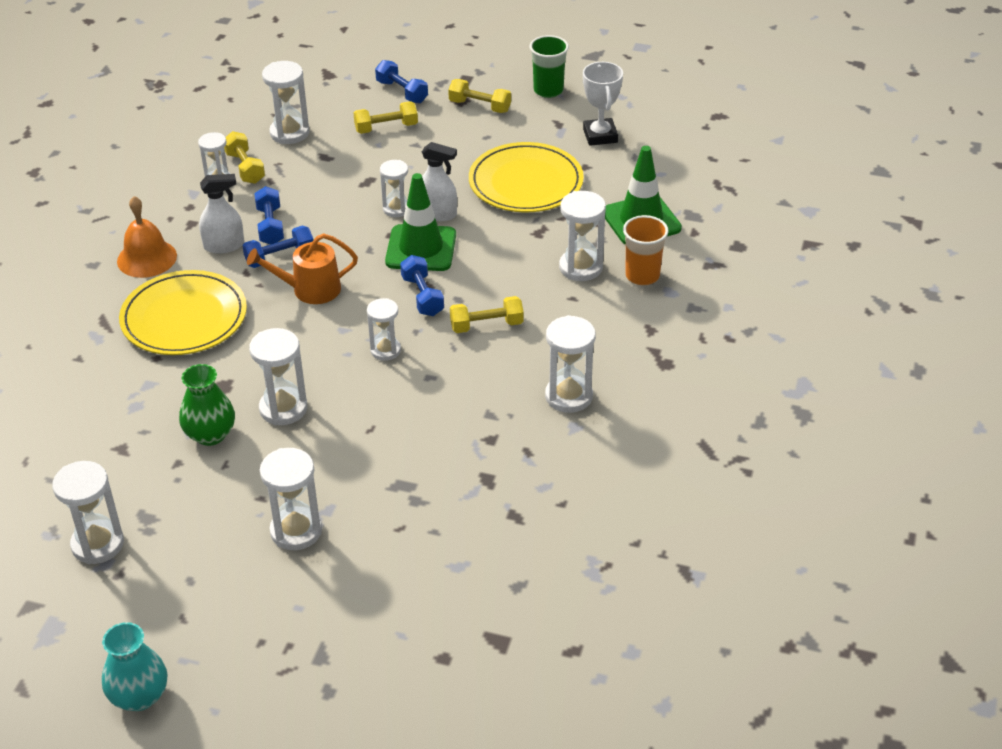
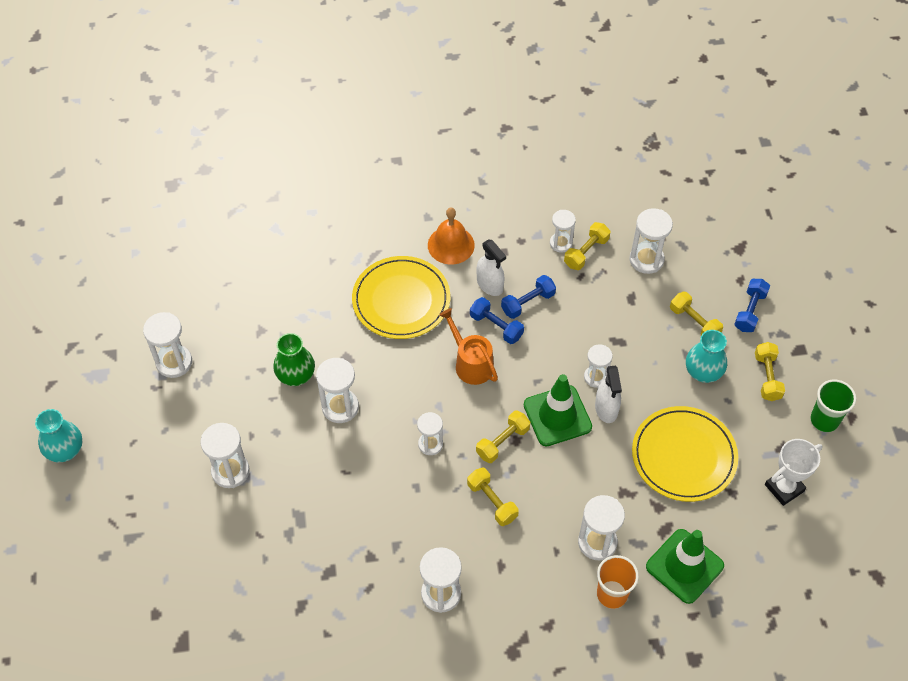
camera: 65 degrees right, 15 degrees up
(422, 296) = (502, 442): blue dumbbell -> yellow dumbbell
(444, 141) = (703, 372): none -> turquoise vase

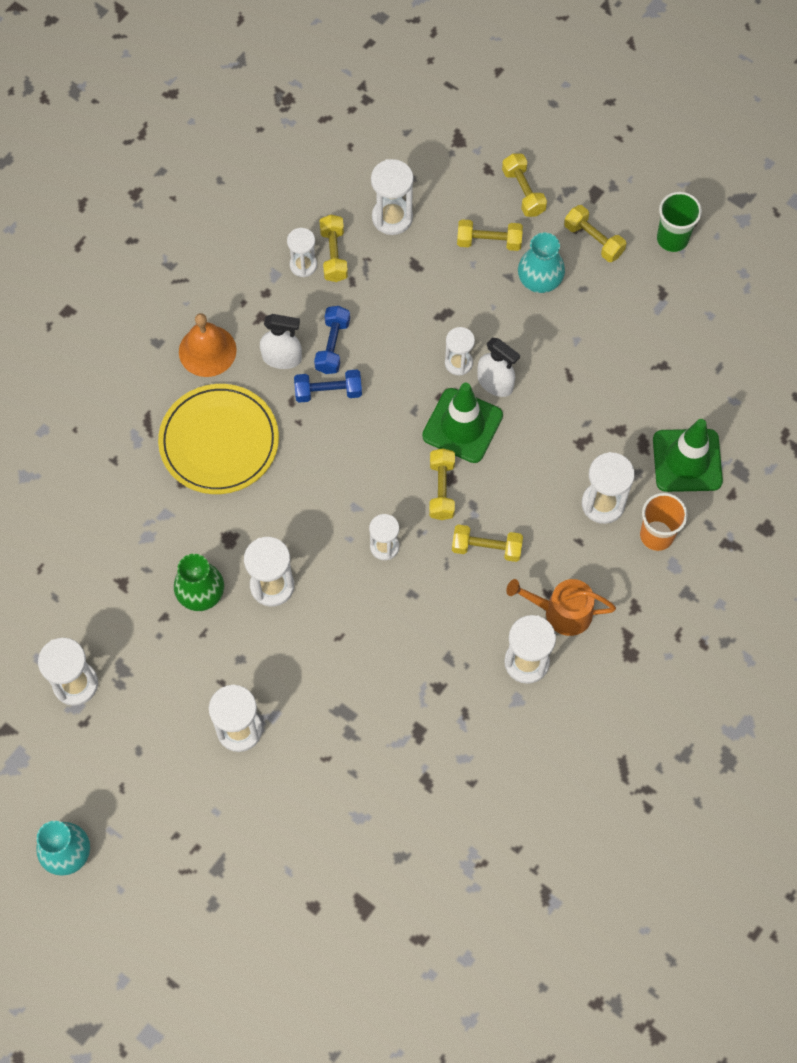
camera: 45 degrees left, 10 degrees up
(471, 363) = (342, 445): orange watering can -> orange watering can (562, 612)
(683, 456) = (596, 368): yellow plate -> none
(750, 311) = (523, 192): blue dumbbell -> yellow dumbbell
(784, 488) = (697, 325): white trophy -> none

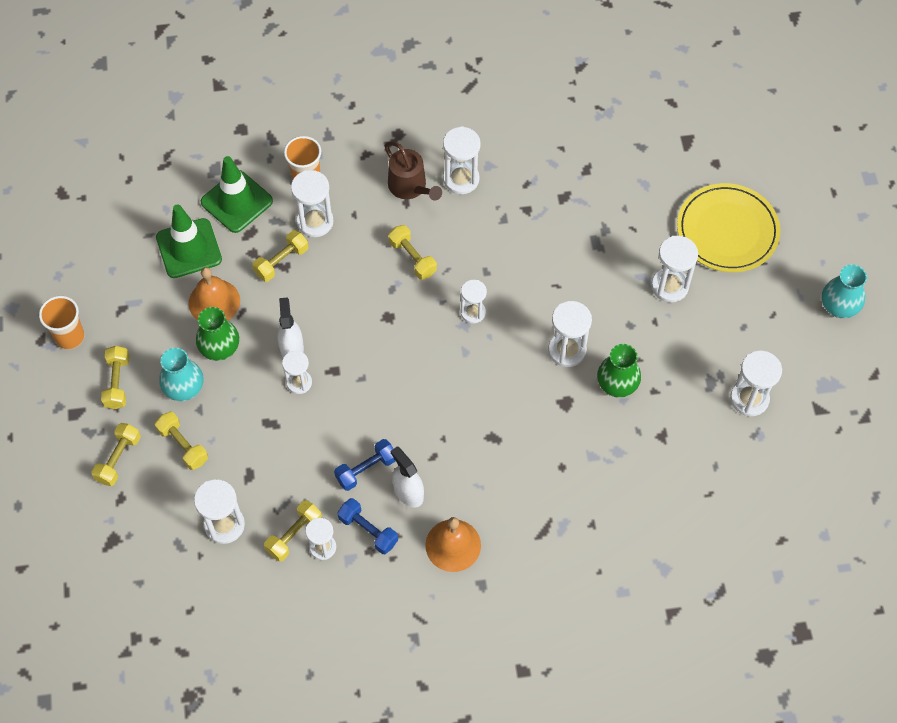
camera: 135 degrees left, 5 degrees down
(219, 441) = (509, 472): yellow plate -> yellow plate (727, 230)
(328, 392) = (402, 441): blue dumbbell -> blue dumbbell (368, 530)
(441, 489) = (400, 314): yellow dumbbell -> yellow dumbbell (281, 261)
(462, 426) = (343, 341): green traffic cone -> green traffic cone (189, 248)
(550, 333) = (220, 348): none -> green vase
(562, 612) = (410, 187): orange watering can -> brown watering can
(600, 363) = (214, 302): none -> orange bell
(672, 239) = (70, 337): green cup -> orange cup

